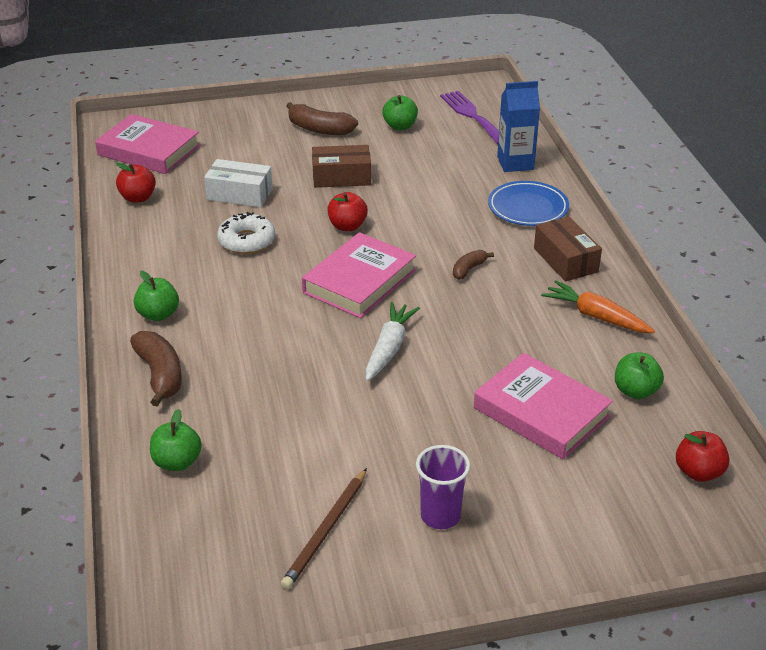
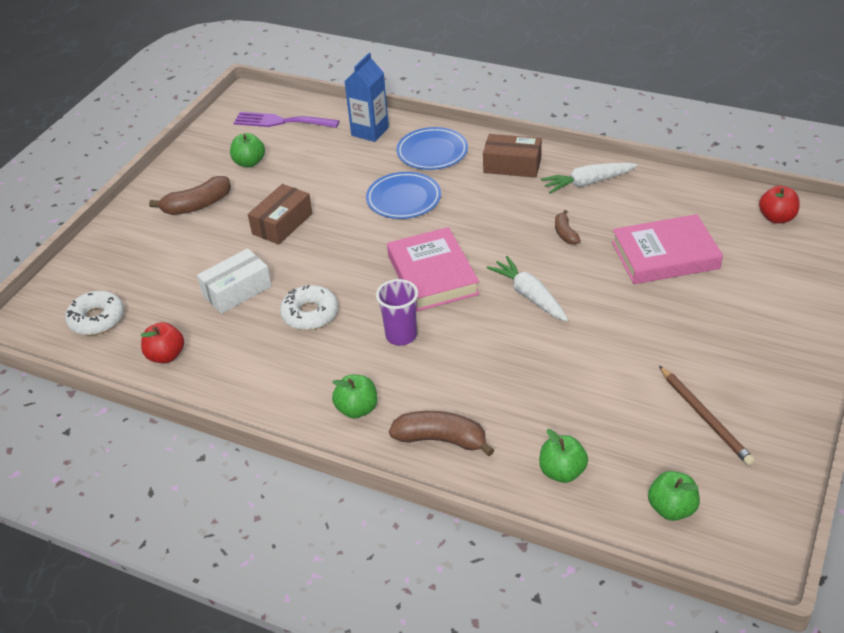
camera: 50 degrees left, 5 degrees up
(149, 150) = (97, 319): pink book -> white donut
(347, 226) = (353, 250): red apple -> none
(440, 516) = (732, 352): purple cup -> purple cup (401, 336)
(443, 222) = (403, 199): none -> blue plate
(468, 269) = (475, 214): brown banana -> brown banana (565, 233)
(596, 316) = (587, 183): orange carrot -> white carrot
(635, 391) = (679, 204): green apple -> green apple (671, 508)

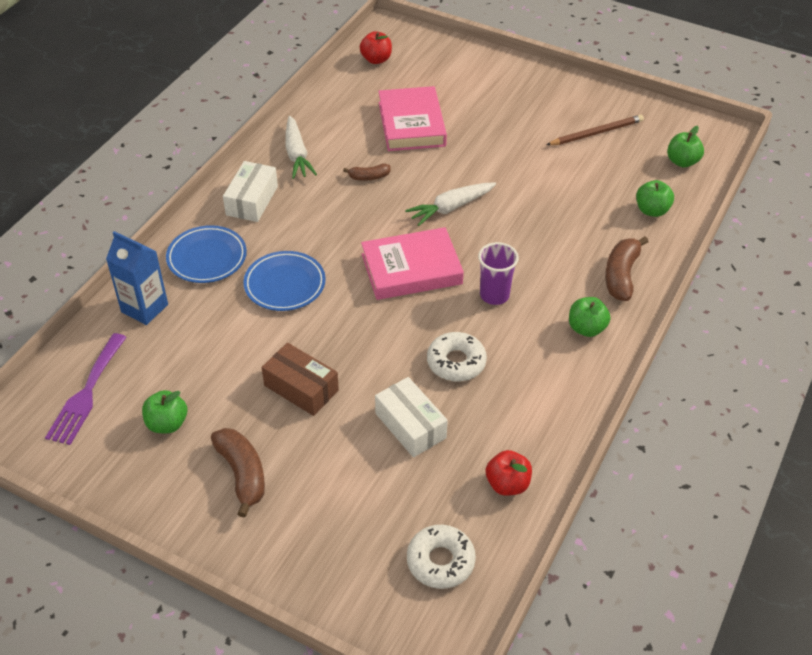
camera: 90 degrees left, 5 degrees up
(512, 165) = (252, 200): brown box -> white box

